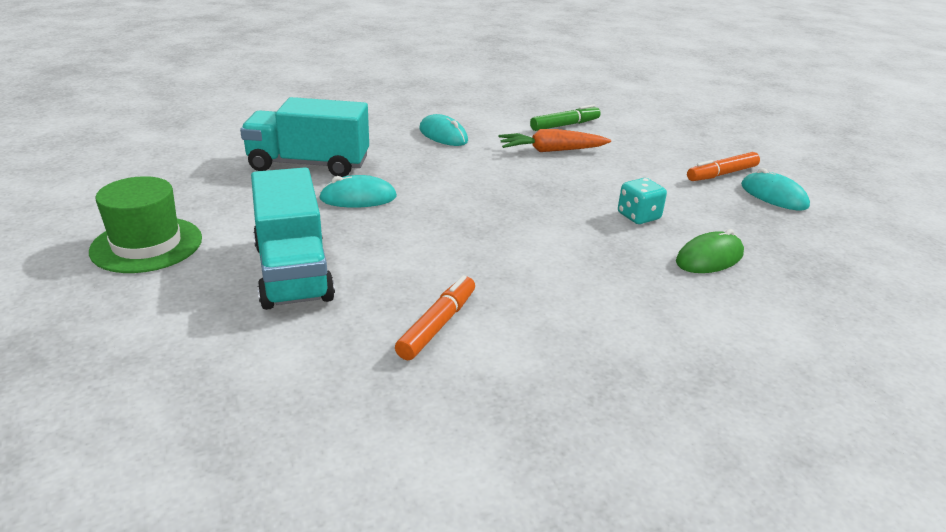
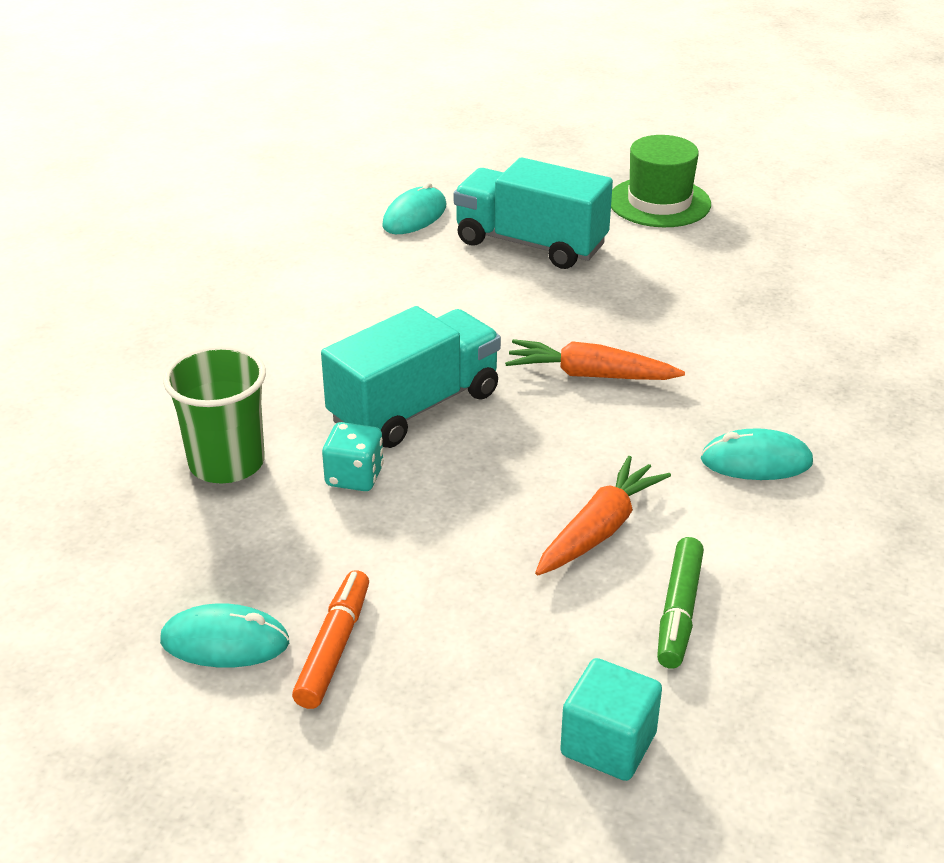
camera: 135 degrees right, 5 degrees up
(309, 164) = (756, 325): turquoise truck -> turquoise truck (415, 407)
(358, 198) = (631, 321): turquoise mouse -> turquoise mouse (414, 216)
(437, 190) = (590, 375): none -> orange carrot
(437, 325) = (371, 271): orange marker -> none
(644, 119) = (608, 744): none -> turquoise cube
(709, 258) = (227, 463): green mouse -> green cup

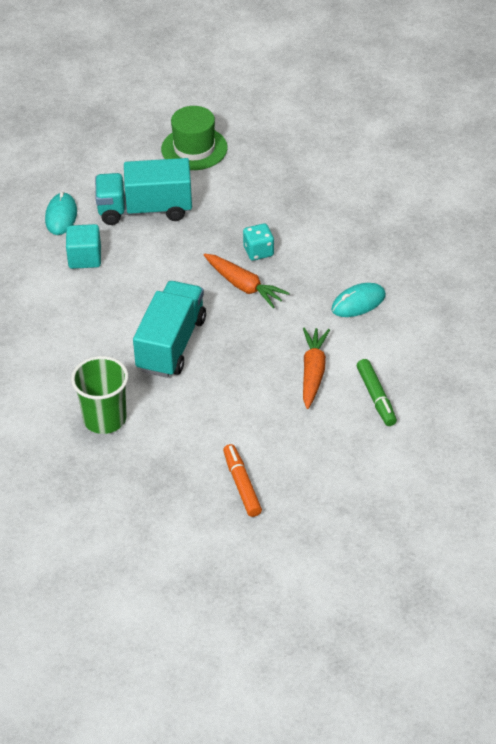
camera: 30 degrees left, 10 degrees up
(225, 642) = (191, 506): turquoise mouse -> none
(354, 477) = (175, 397): turquoise dice -> turquoise dice (258, 251)
(590, 375) = (244, 286): orange carrot -> orange carrot turned 120 degrees counterclockwise
(608, 744) = (389, 470): turquoise cube -> turquoise cube (85, 258)

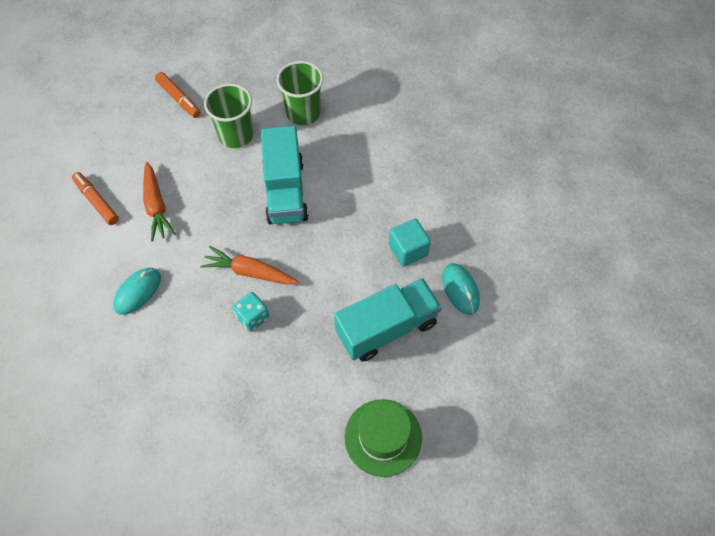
camera: 155 degrees right, 15 degrees up
(194, 418) = (236, 135): none -> green cup
(376, 397) = (97, 201): green marker -> orange marker

